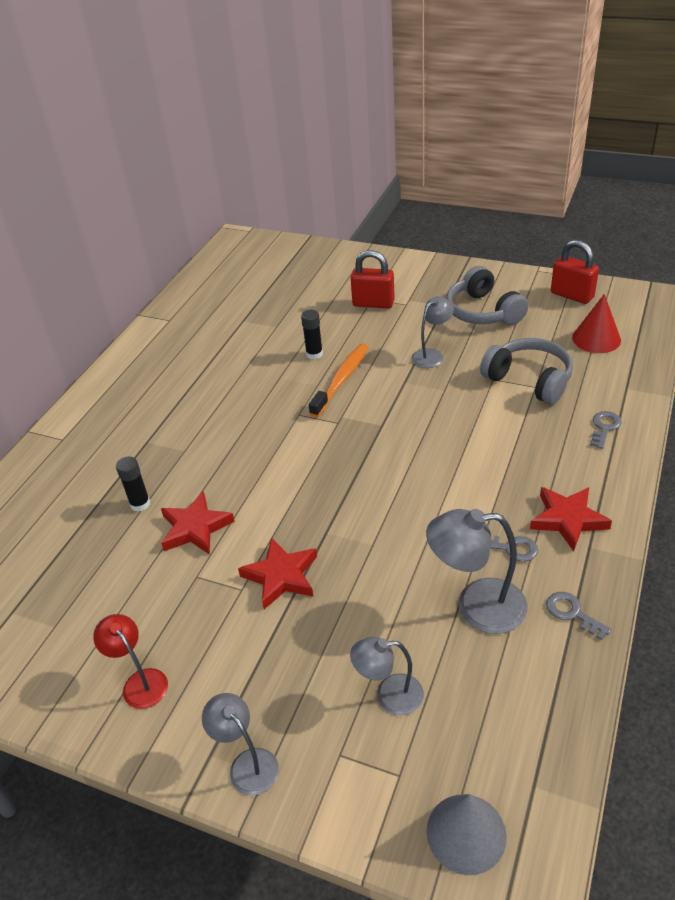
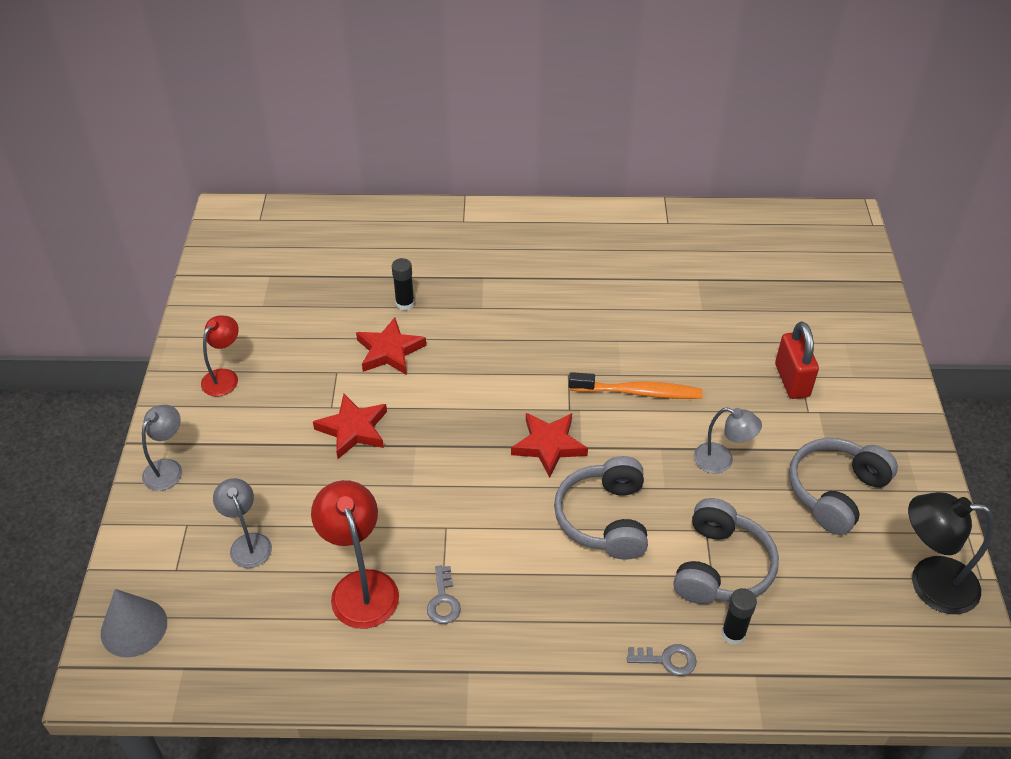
camera: 65 degrees right, 5 degrees up
(314, 354) = (670, 356): black glue stick -> black glue stick (733, 634)
(461, 429) = (604, 518): none -> grey headphones
(476, 606) = (361, 586): grey lamp -> red lamp
(567, 519) = (500, 645): red star -> red star (549, 445)
(572, 295) = (929, 583): red padlock -> black lamp
(572, 613) = (374, 669): grey key -> none
(596, 339) = (844, 626): red cone -> none

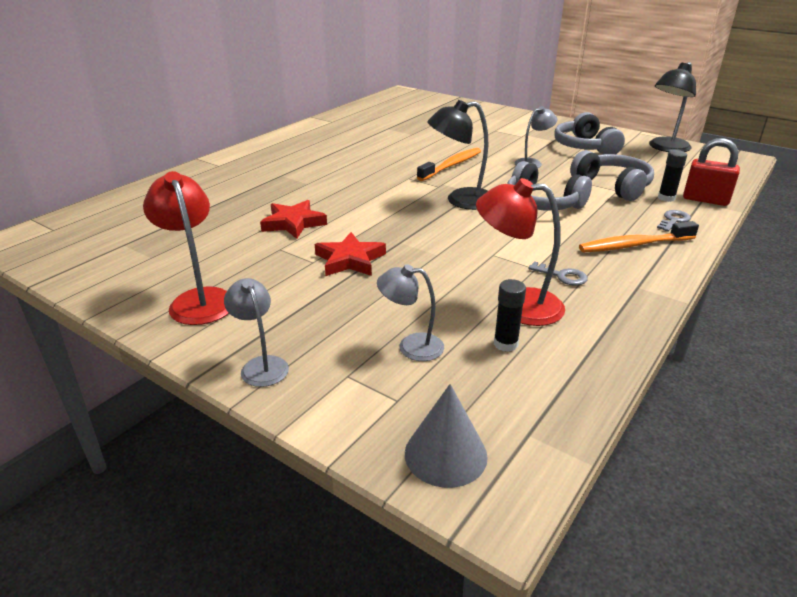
camera: 55 degrees left, 15 degrees down
(224, 377) = (199, 299): red lamp -> red lamp, size x1.58
(405, 304) = (257, 204): black glue stick -> black glue stick (505, 344)
(549, 445) = (460, 200): red star -> black lamp
(564, 640) = (634, 245): none -> orange toothbrush
(792, 380) = (495, 132): red padlock -> red padlock (705, 200)

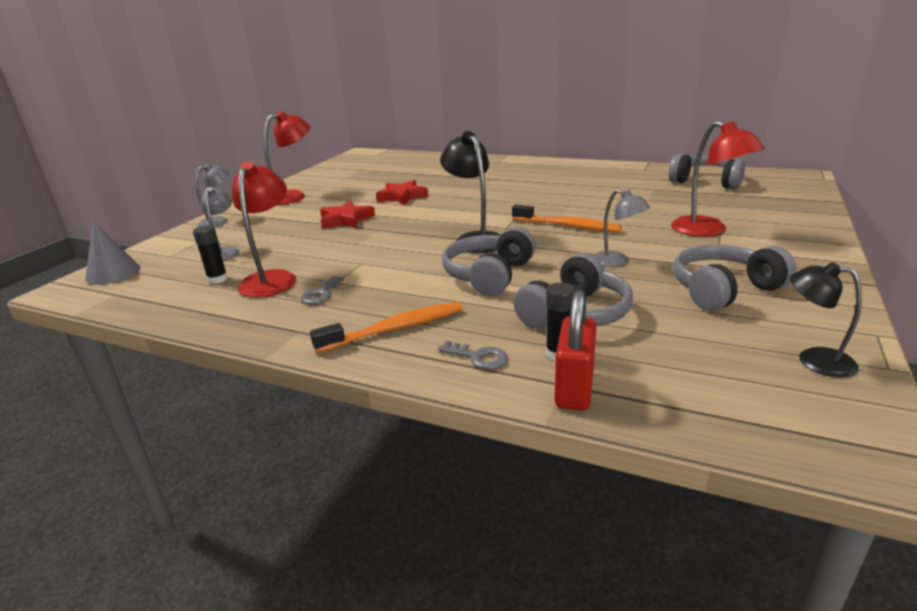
camera: 80 degrees right, 5 degrees down
(387, 112) = (707, 182): none -> grey headphones
(489, 132) = (707, 231): none -> red lamp
(634, 245) = (395, 329): orange toothbrush -> orange toothbrush turned 90 degrees clockwise
(665, 148) = (814, 360): black lamp -> black lamp, size x0.63

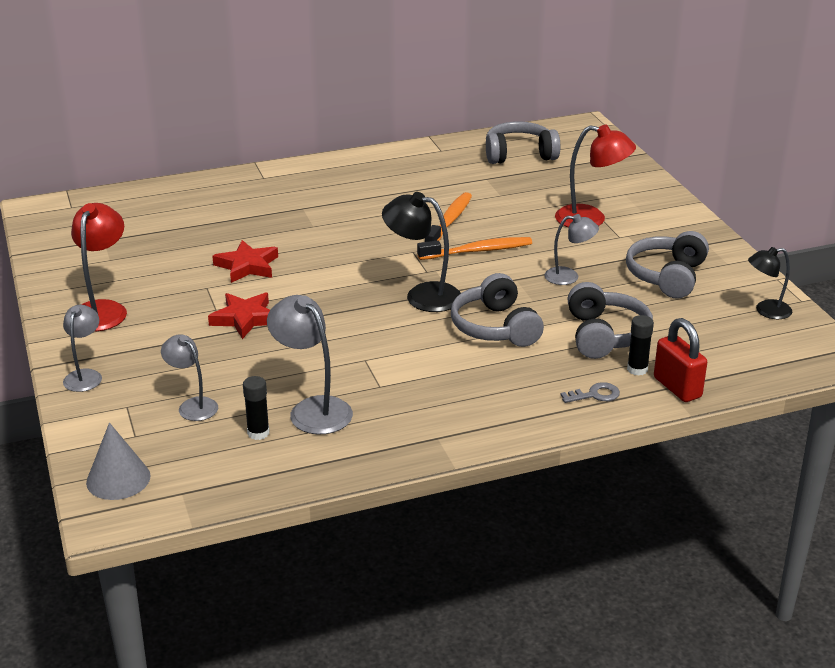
camera: 45 degrees left, 5 degrees up
(272, 279) = (312, 409): red lamp -> grey lamp
(321, 294) = (390, 402): grey key -> none
(395, 329) = (505, 402): orange toothbrush -> orange toothbrush (449, 221)

